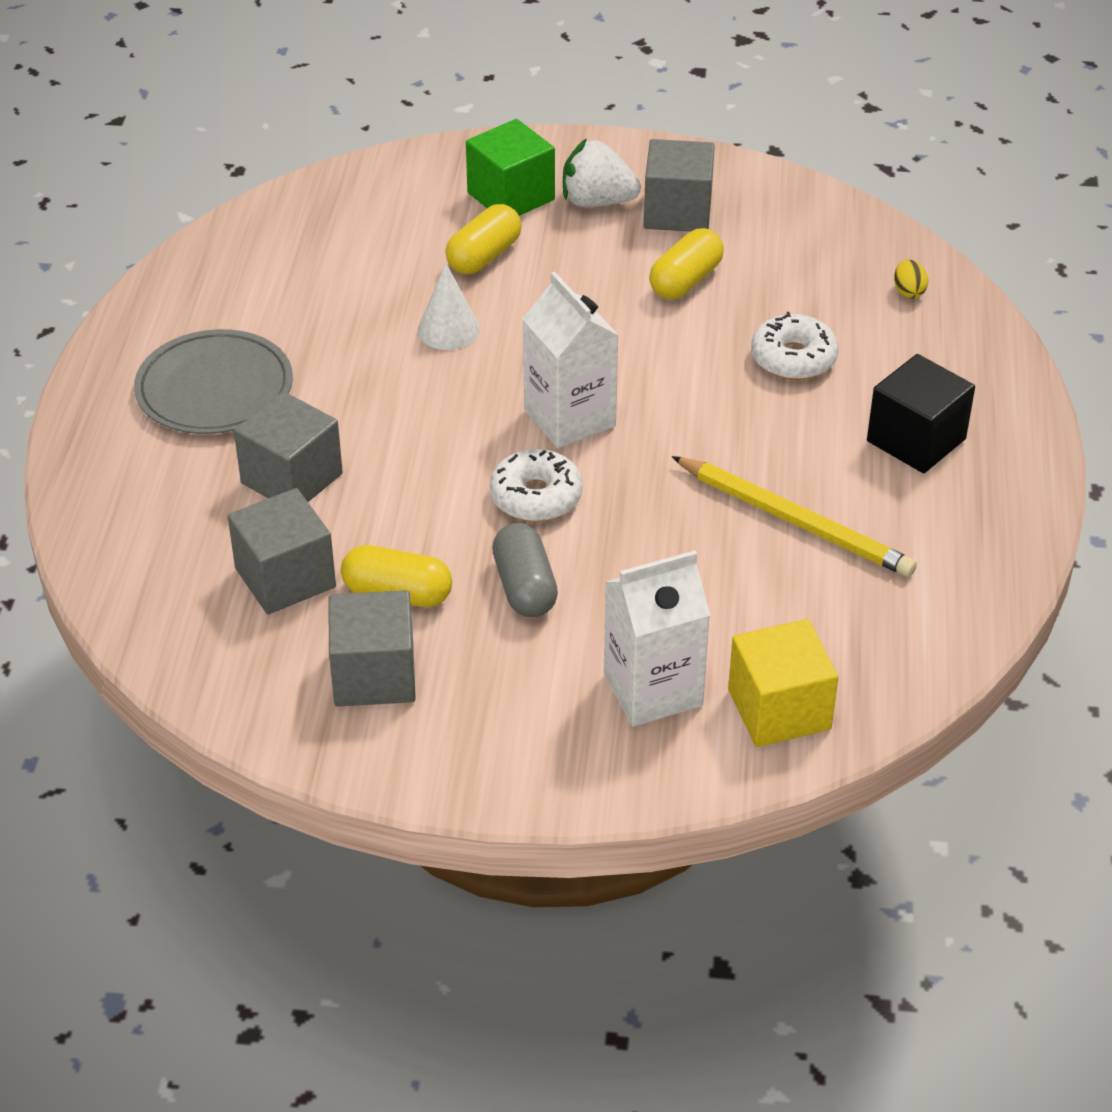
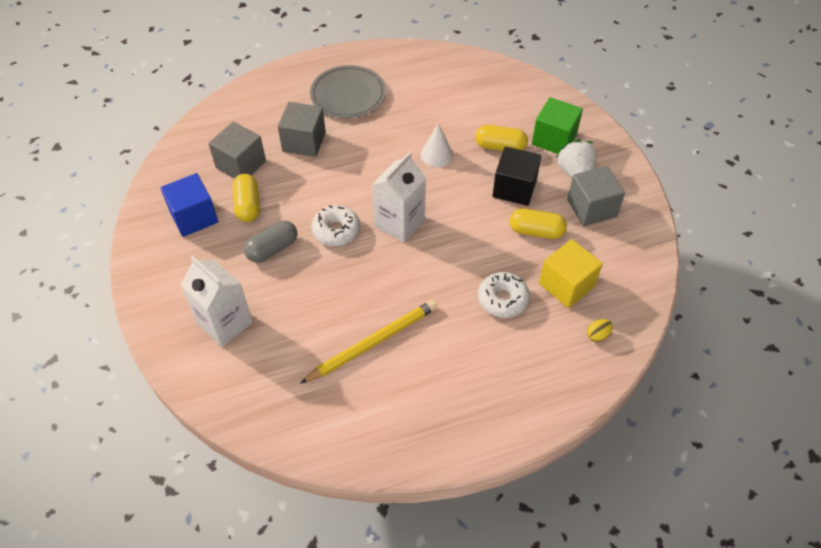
camera: 65 degrees right, 10 degrees up
(374, 675) = (194, 217): grey cube -> blue cube
(779, 709) = (231, 380): yellow cube -> yellow cube (566, 285)
(795, 521) = (373, 342): yellow pencil -> yellow pencil turned 135 degrees counterclockwise
(916, 440) = (468, 379): black cube -> black cube (514, 188)

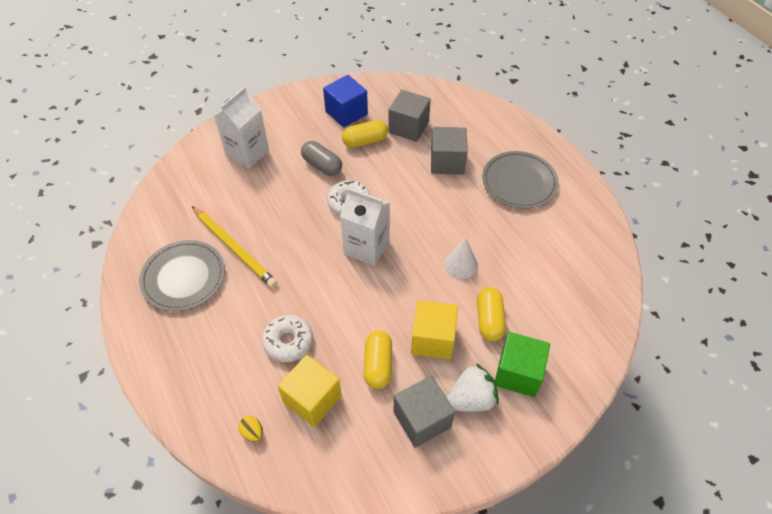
camera: 80 degrees right, 0 degrees up
(404, 395) = (183, 277): none -> grey plate
(514, 188) = (432, 339): black cube -> yellow cube

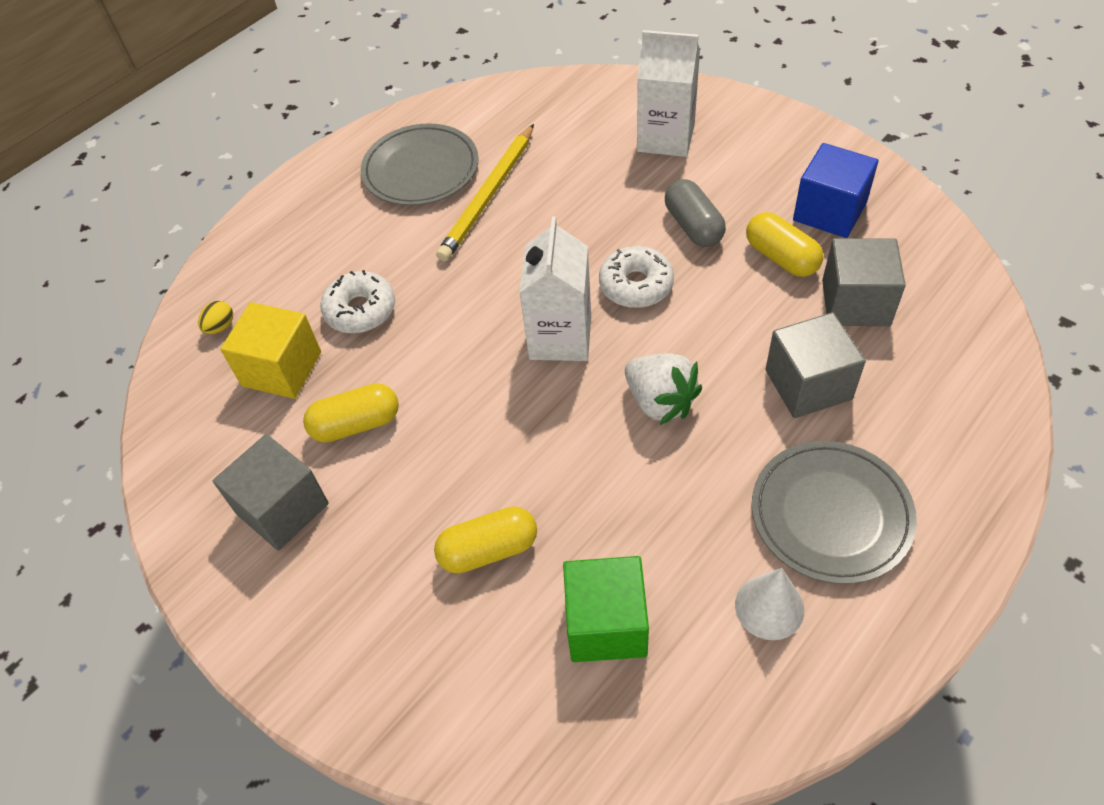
camera: 75 degrees right, 0 degrees up
(322, 166) = (693, 226): grey capsule -> grey capsule turned 45 degrees counterclockwise
(432, 339) = (423, 479): yellow cube -> none
(461, 264) = (585, 475): white cone -> white cone (769, 607)
(471, 399) = (333, 564): white strawberry -> white strawberry (660, 402)
(518, 373) = (399, 622): green cube -> green cube (606, 624)

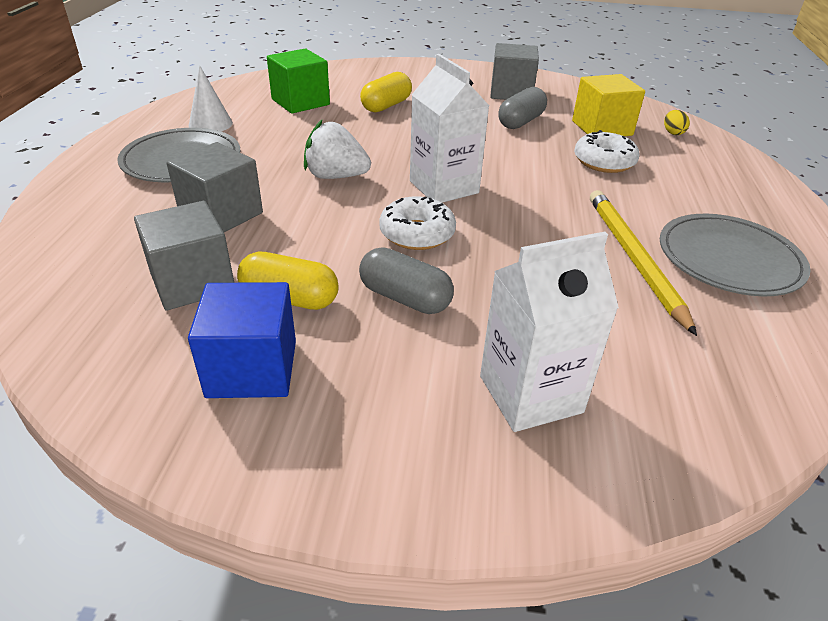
camera: 140 degrees right, 15 degrees down
(356, 424) = (521, 122): yellow capsule -> grey capsule

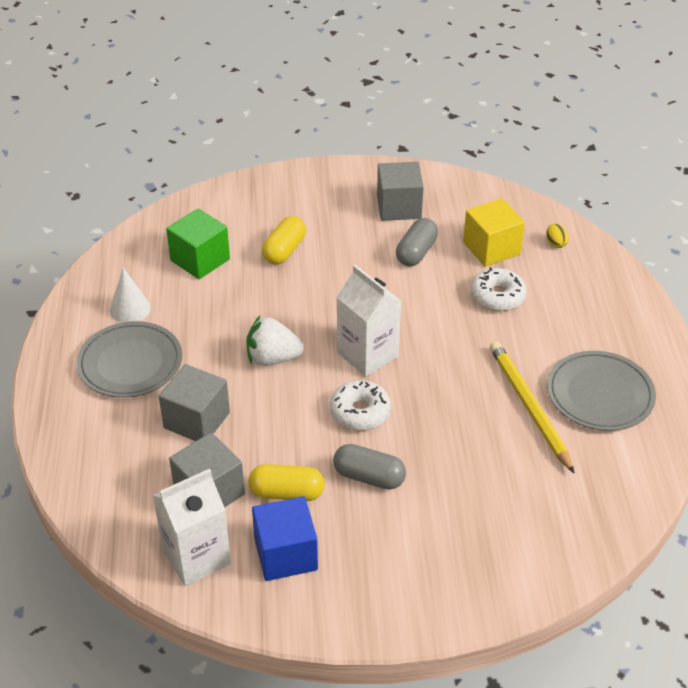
camera: 10 degrees left, 5 degrees up
(530, 394) = (471, 538): white carton -> white carton (196, 556)

